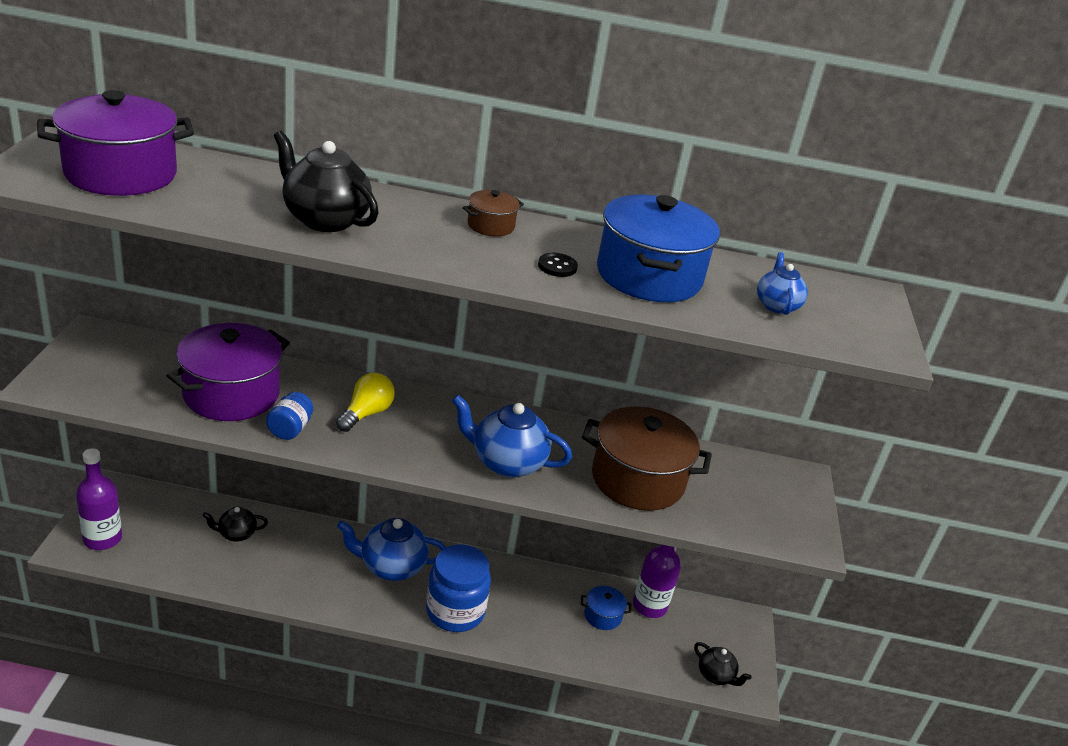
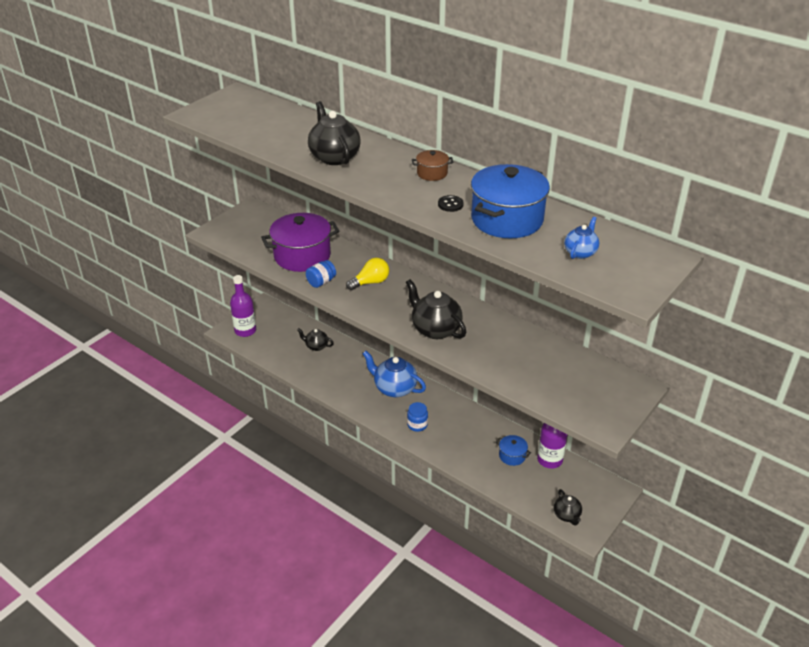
camera: 35 degrees right, 5 degrees up
(121, 174) = (246, 118): purple pot -> none
(455, 611) = (417, 425): blue jar -> blue jar, size x0.52
(507, 462) = (435, 329): blue teapot -> black teapot
(637, 480) = (514, 359): brown pot -> none

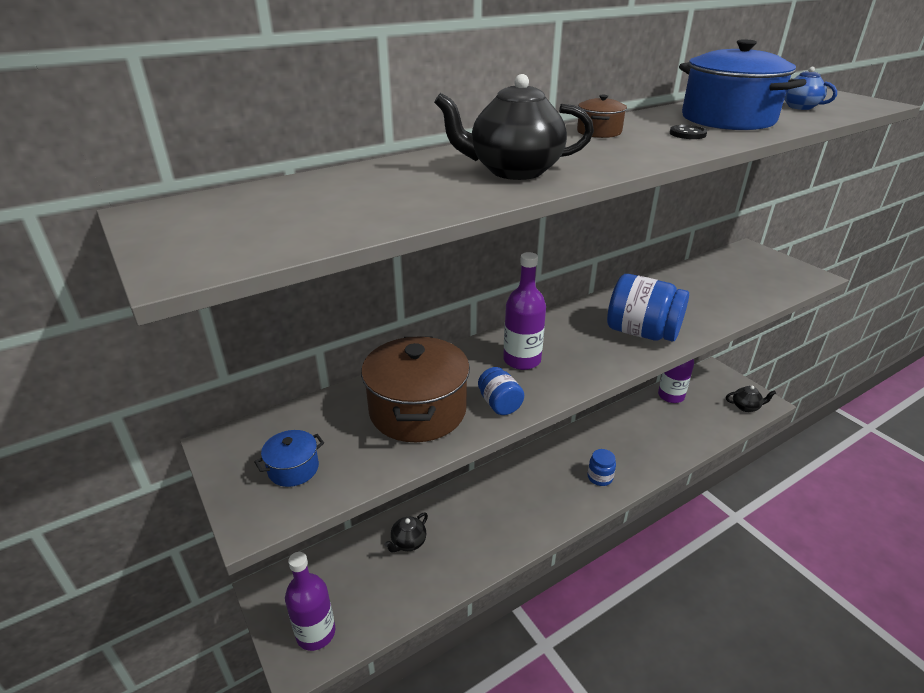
camera: 70 degrees left, 5 degrees down
(302, 256) = (418, 410): purple pot -> brown pot
(370, 282) = (522, 360): yellow light bulb -> purple bottle
(394, 388) = (529, 481): blue teapot -> none
(435, 329) = (642, 332): black teapot -> blue jar
(512, 456) = (662, 418): blue pot -> blue pot (293, 469)

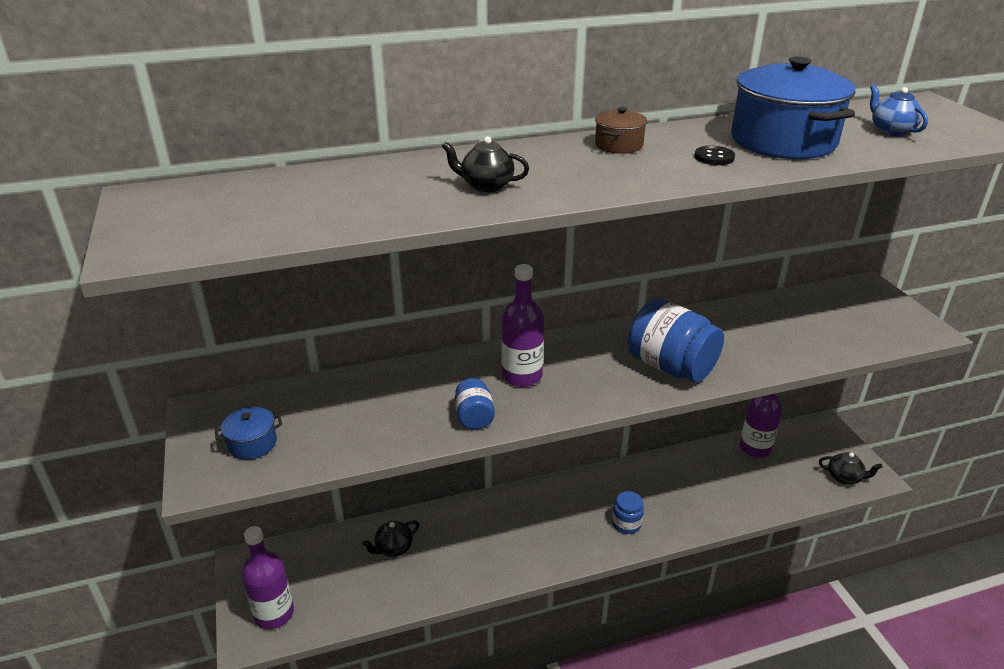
camera: 15 degrees right, 0 degrees up
(418, 410) = (390, 410): brown pot -> none
(513, 171) = (486, 186): black teapot -> black teapot, size x0.57

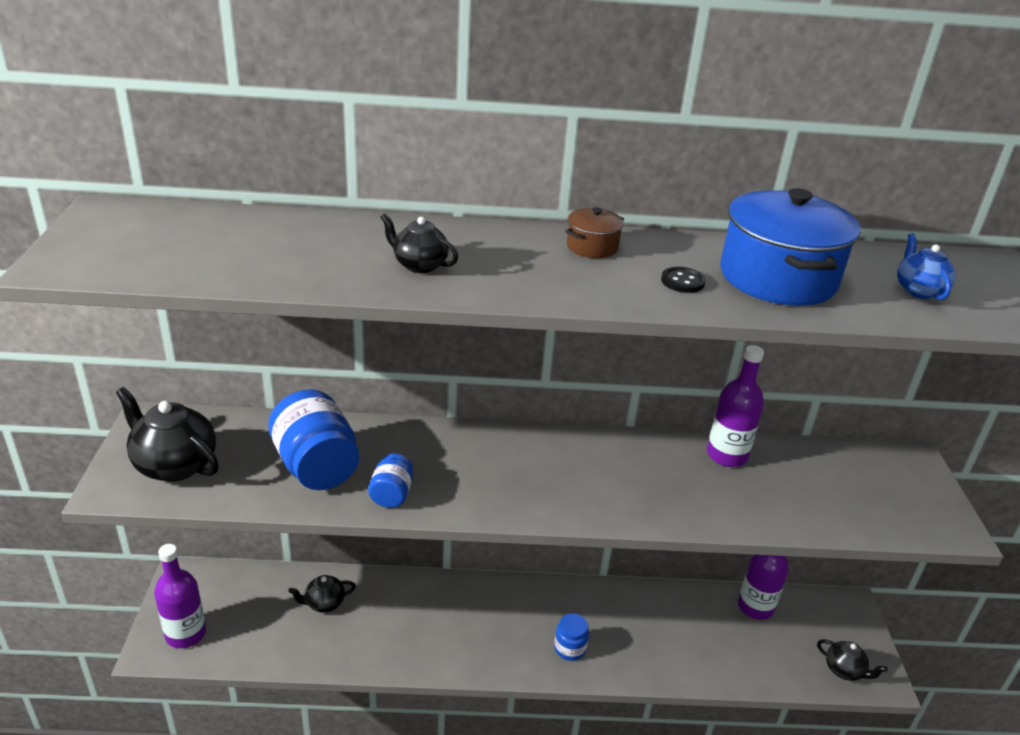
camera: 15 degrees right, 0 degrees up
(252, 444) = (174, 465): blue pot -> black teapot
(522, 376) = (464, 463): purple bottle -> purple bottle (727, 455)
(671, 367) = (625, 494): blue jar -> blue jar (316, 467)

